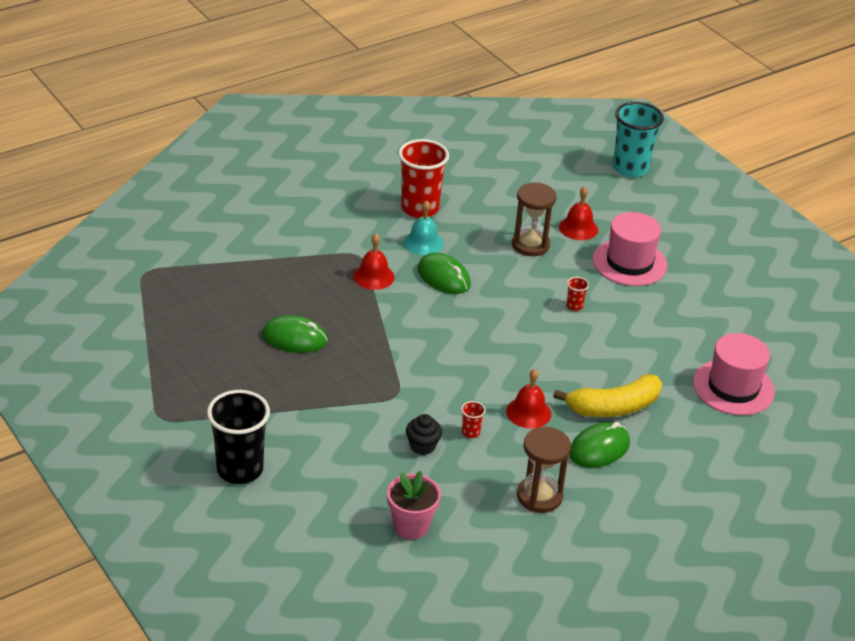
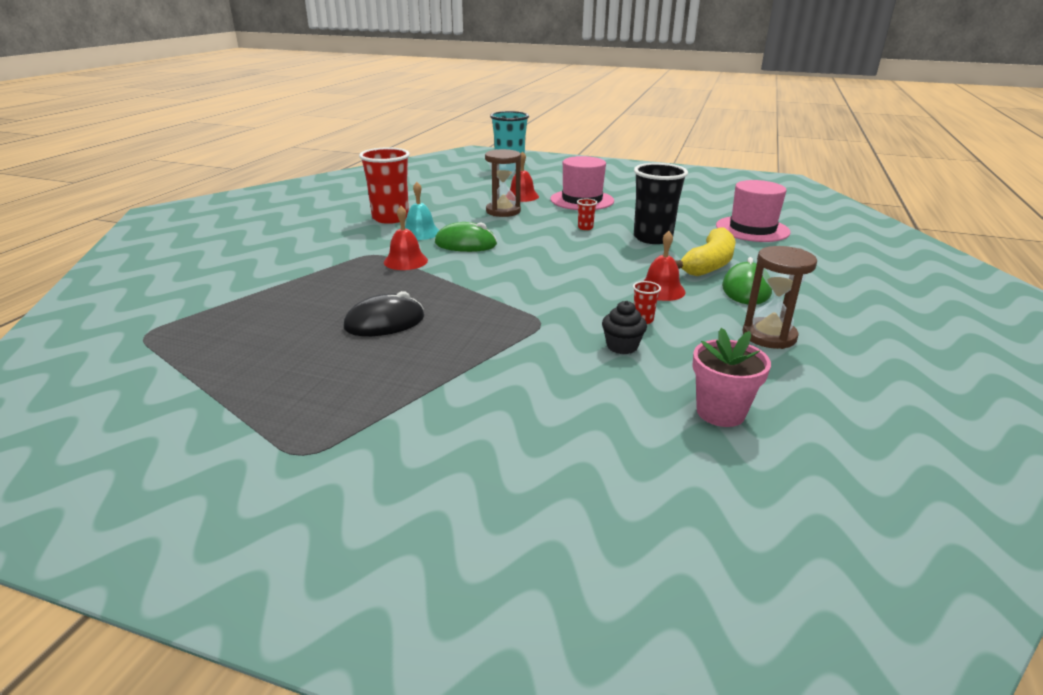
camera: 35 degrees left, 10 degrees down
(240, 469) = (471, 457): black cup -> black cup (652, 238)
(294, 338) = (385, 322): green mouse -> black mouse

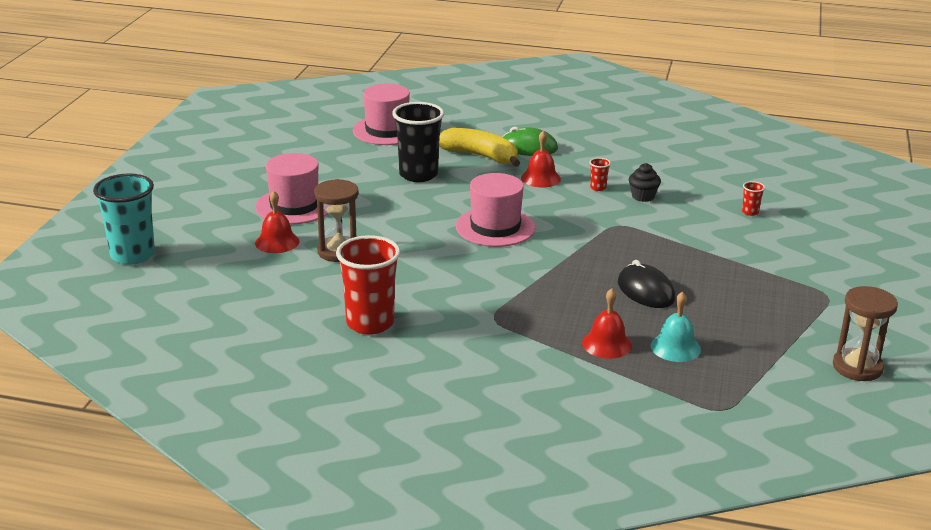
camera: 95 degrees left, 0 degrees up
(405, 261) = (508, 297): red bell -> red bell (607, 344)
(420, 232) = (420, 297): turquoise bell -> turquoise bell (675, 347)
(465, 244) = (451, 267): green mouse -> none
(540, 263) = (495, 227): none -> pink hat
(585, 228) = (392, 205): red cup -> red cup (750, 212)
(720, 412) = (710, 172): pink flower pot -> none
(769, 336) = (606, 149): brown hourglass -> brown hourglass (857, 367)

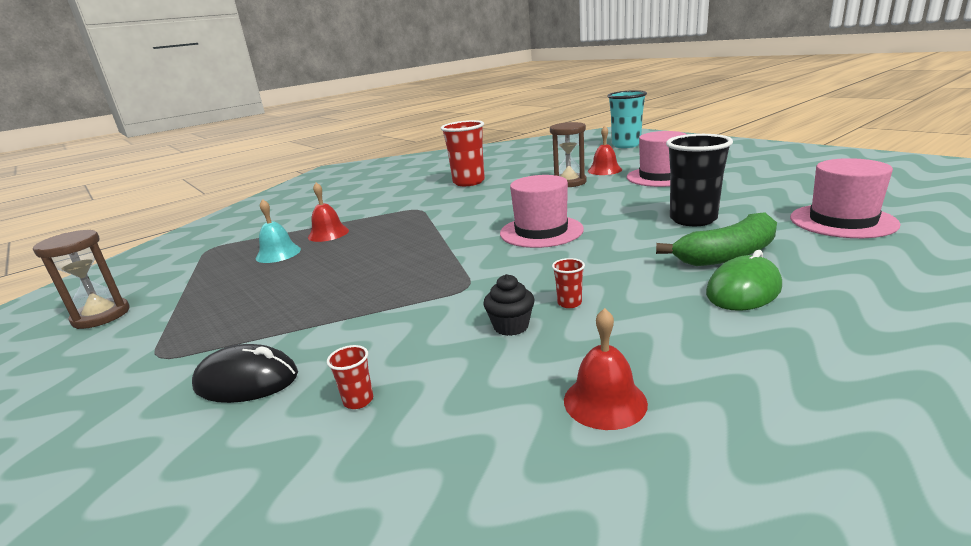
camera: 130 degrees right, 5 degrees down
(480, 156) = (727, 255): yellow banana -> green banana
(540, 178) = (631, 275): red bell -> red bell (605, 401)
(645, 291) = (350, 264): black mouse -> black mouse (246, 381)

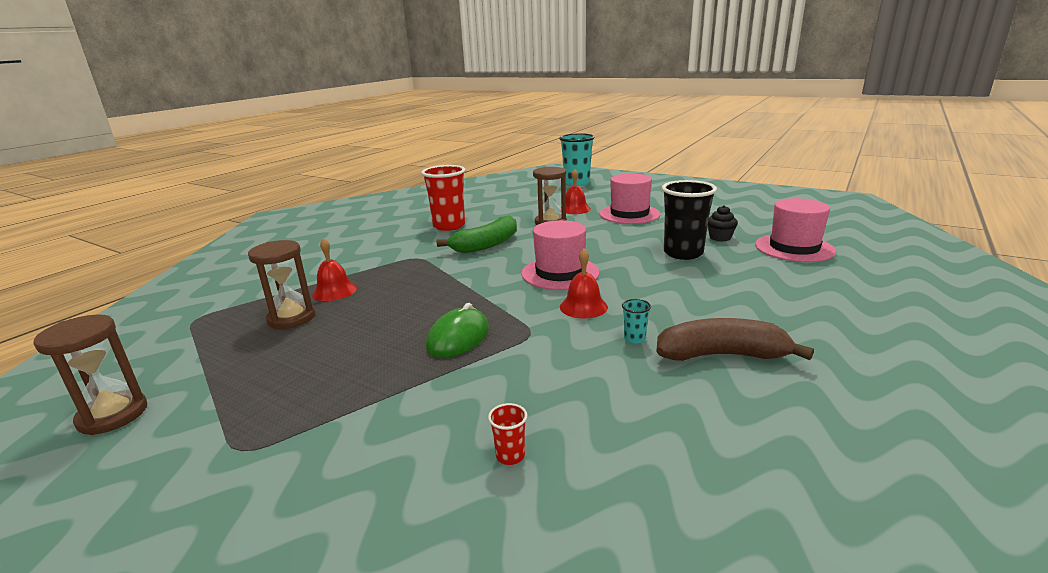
camera: 20 degrees left, 0 degrees up
(246, 381) = (374, 457): black mouse -> none
(278, 253) = (291, 318): turquoise bell -> brown hourglass
(511, 326) = (599, 366): black cupcake -> black cupcake (720, 238)
(569, 303) = (634, 338): red cup -> turquoise cup
(605, 401) = (723, 419): red bell -> red bell (583, 306)
(656, 332) = (722, 355): none -> brown banana
(727, 255) = (731, 283): green banana -> green banana (486, 245)
(743, 290) = (762, 312): green mouse -> green mouse (458, 338)

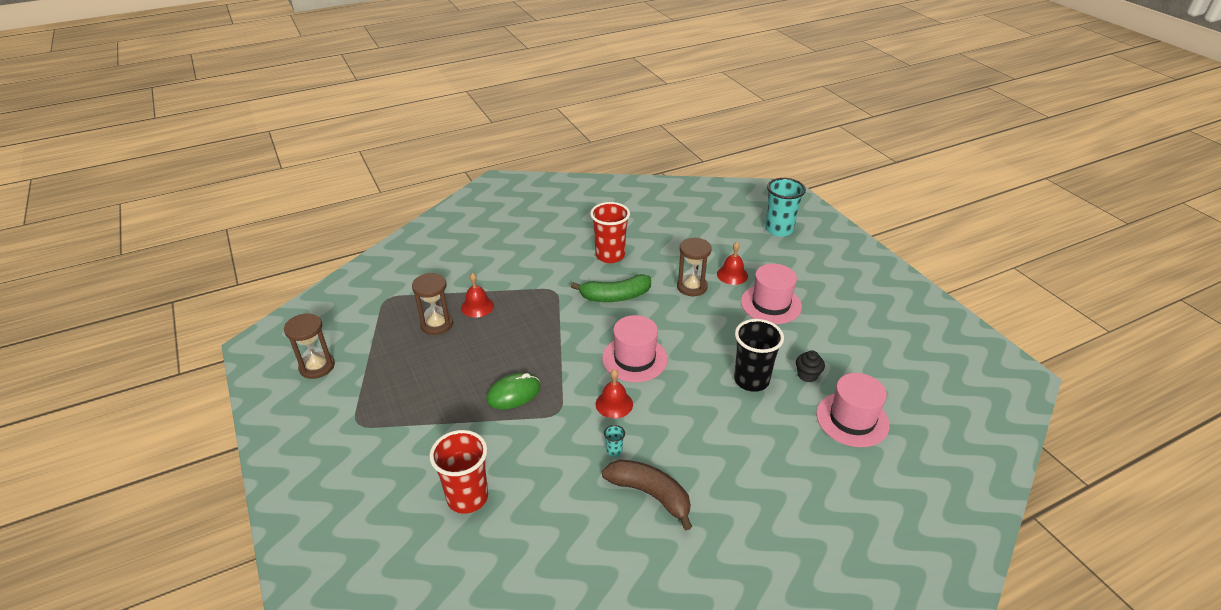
camera: 30 degrees right, 15 degrees up
(510, 456) = (467, 497): red cup -> red cup, size x2.44

